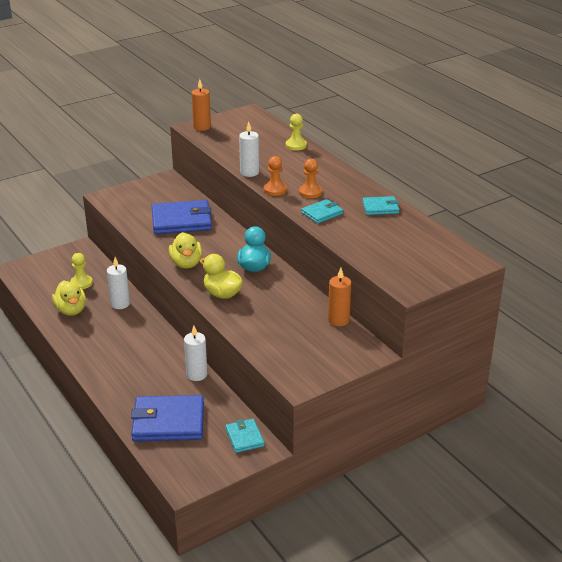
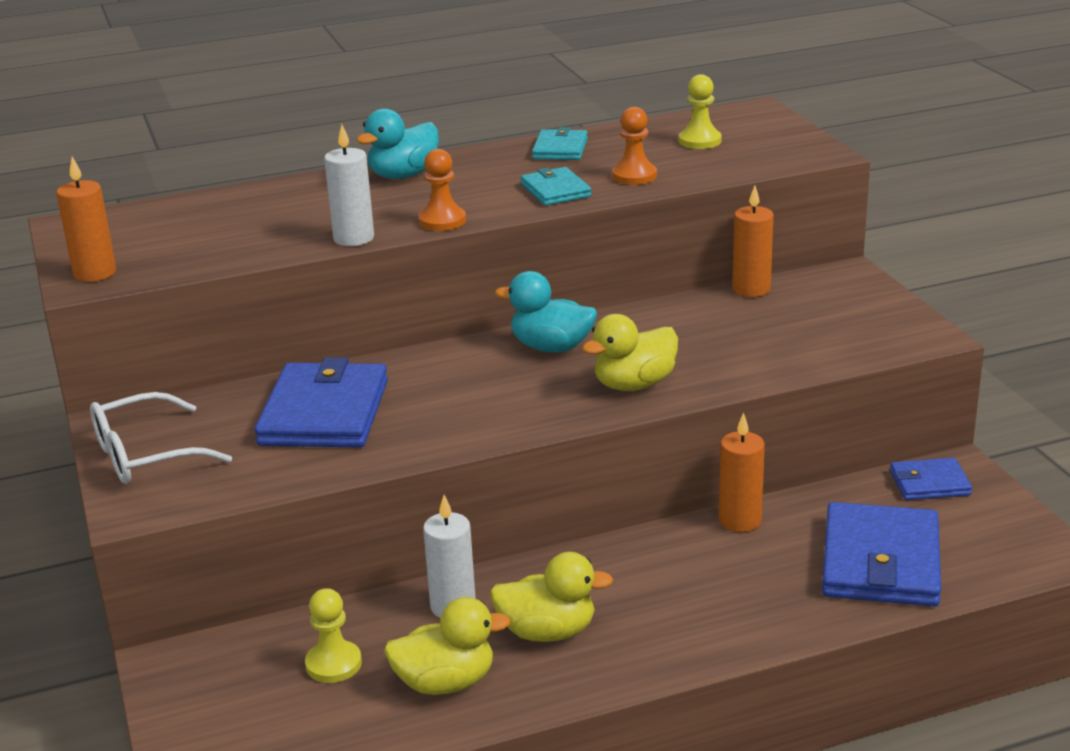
camera: 75 degrees left, 5 degrees down
(143, 190) = (145, 455): none -> white glasses
(186, 263) = (504, 416): yellow duck -> yellow duck (547, 632)
(196, 374) = (740, 520): white candle -> orange candle
(244, 437) = (929, 483): turquoise wallet -> blue wallet
(296, 145) = (272, 192): yellow pawn -> yellow pawn (700, 141)
(310, 192) = (472, 194): orange pawn -> orange pawn (634, 176)
(327, 172) = (403, 175): none -> turquoise duck

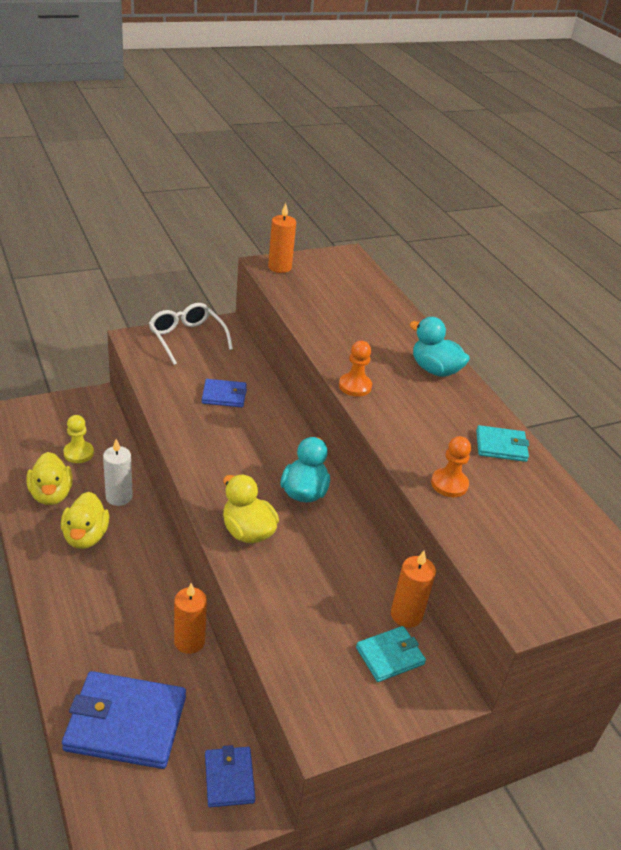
camera: 80 degrees right, 10 degrees up
(324, 413) = (224, 395): blue wallet -> blue wallet, size x0.53
(353, 238) = (326, 350): white candle -> none
(555, 190) = (414, 440): turquoise wallet -> turquoise wallet (390, 656)
(700, 141) = (537, 531): yellow pawn -> none

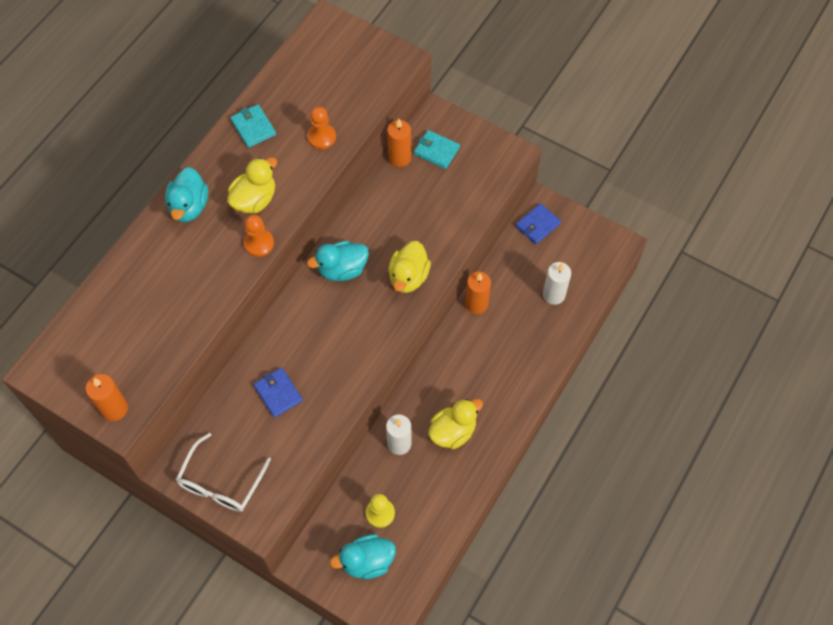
camera: 120 degrees left, 25 degrees up
(51, 494) = (437, 490): yellow duck -> yellow duck (254, 200)
(54, 426) = (367, 561): none -> turquoise duck
(126, 723) = (553, 295): blue wallet -> white candle

